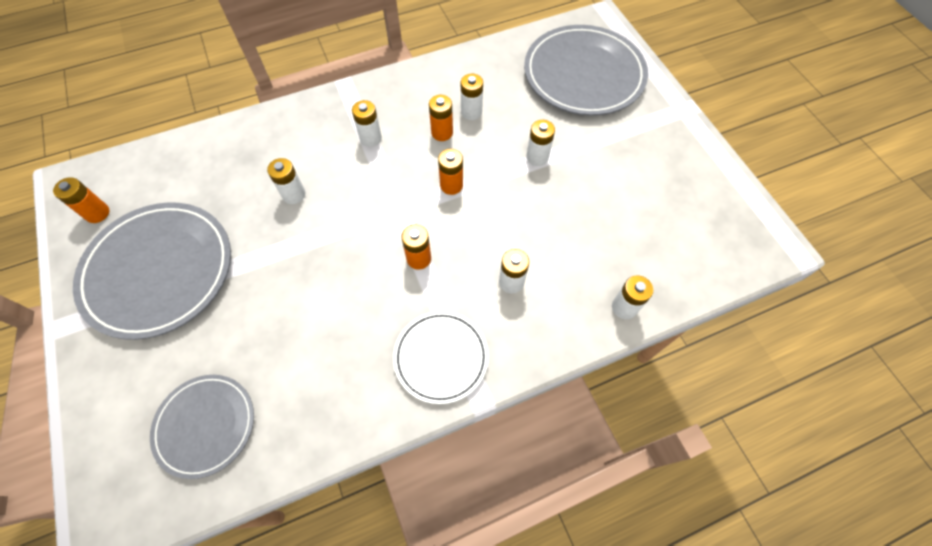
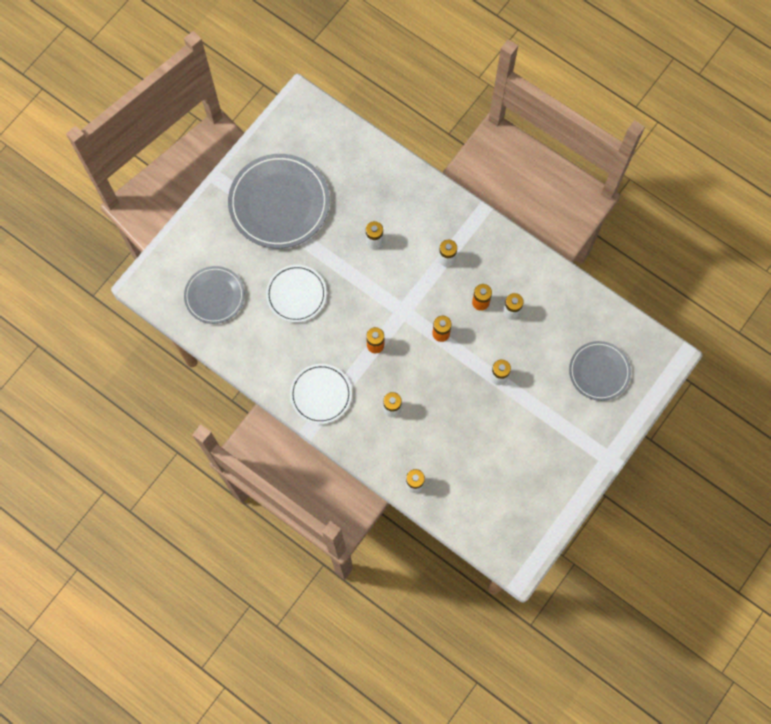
camera: 60 degrees right, 10 degrees up
(97, 213) = (292, 137): orange battery -> none
(288, 315) = (296, 294): none -> white plate
(583, 74) = (599, 371): grey plate -> grey plate, size x0.59

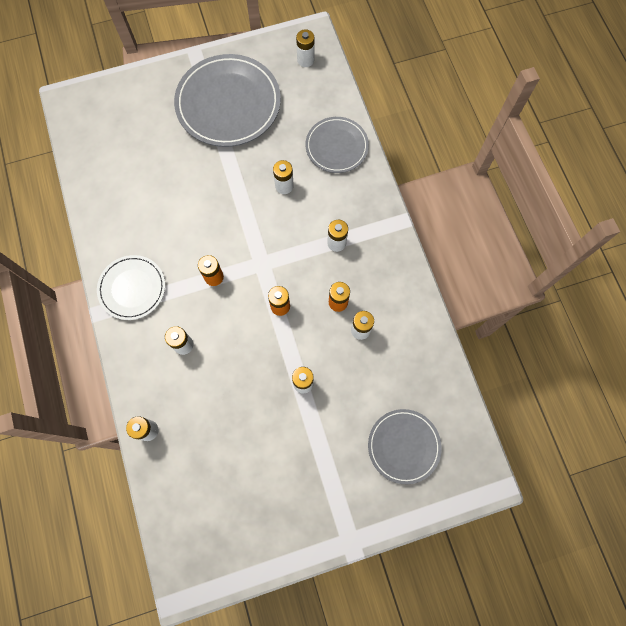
camera: 35 degrees right, 0 degrees up
(214, 296) = (114, 145): grey plate -> grey plate (336, 146)
(296, 294) = (181, 188): white plate -> none
(312, 127) = (305, 60): none -> white battery

